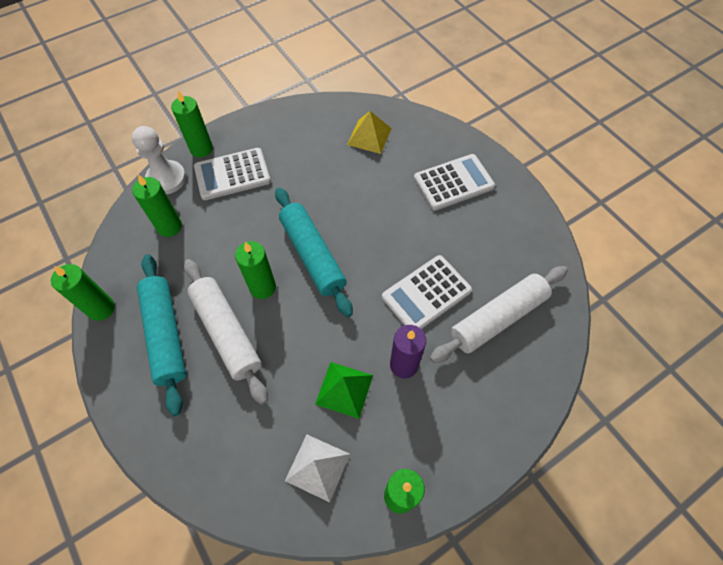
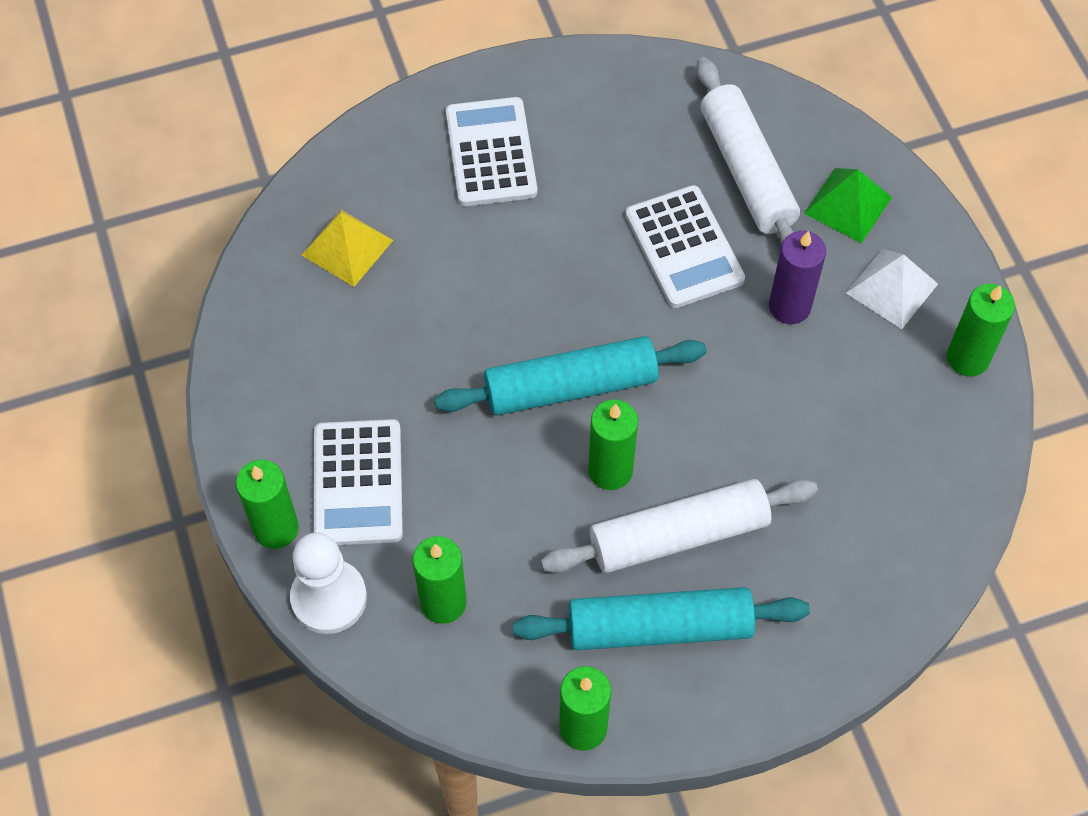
camera: 75 degrees left, 0 degrees up
(317, 467) = (912, 447): white pyramid -> white pyramid (892, 288)
(344, 389) = (809, 390): green pyramid -> green pyramid (847, 205)

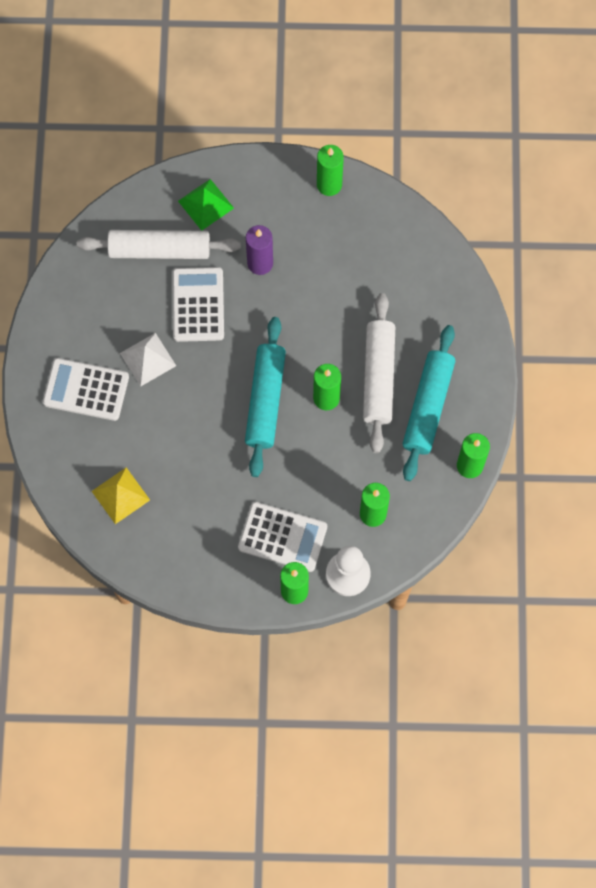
camera: 70 degrees left, 10 degrees up
(684, 247) = (198, 305): white calculator -> white calculator turned 90 degrees counterclockwise
(892, 288) = (270, 204): white pyramid -> white pyramid (148, 359)

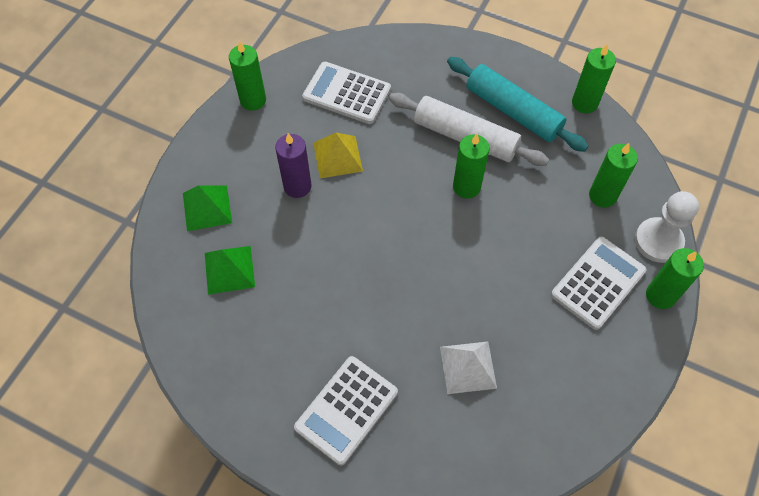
camera: 65 degrees left, 10 degrees down
(120, 495) = (487, 424): yellow pyramid -> yellow pyramid (337, 156)
(148, 359) = (344, 331): white pyramid -> white pyramid (468, 367)
(159, 250) = (229, 269): white rolling pin -> green pyramid
(198, 305) = (310, 258): white calculator -> white calculator (347, 93)
(265, 400) = (444, 239): turquoise rolling pin -> none

